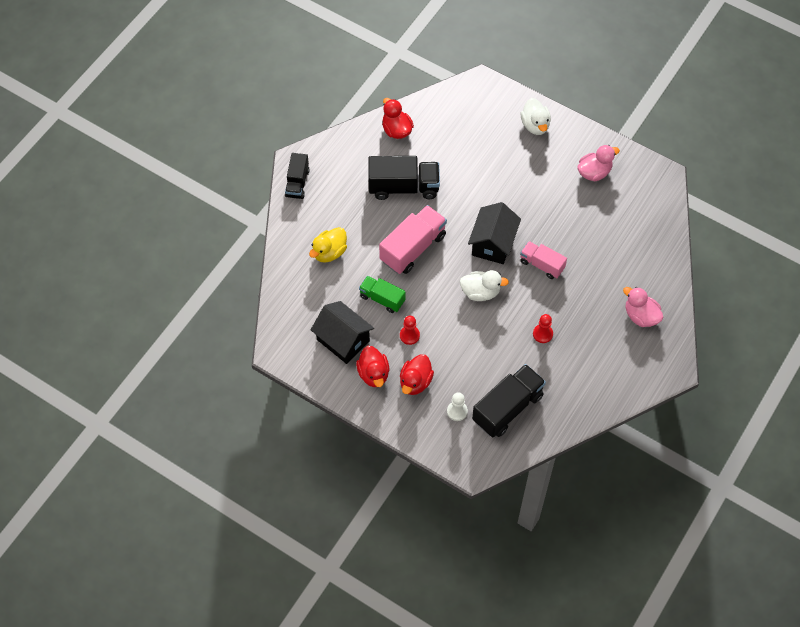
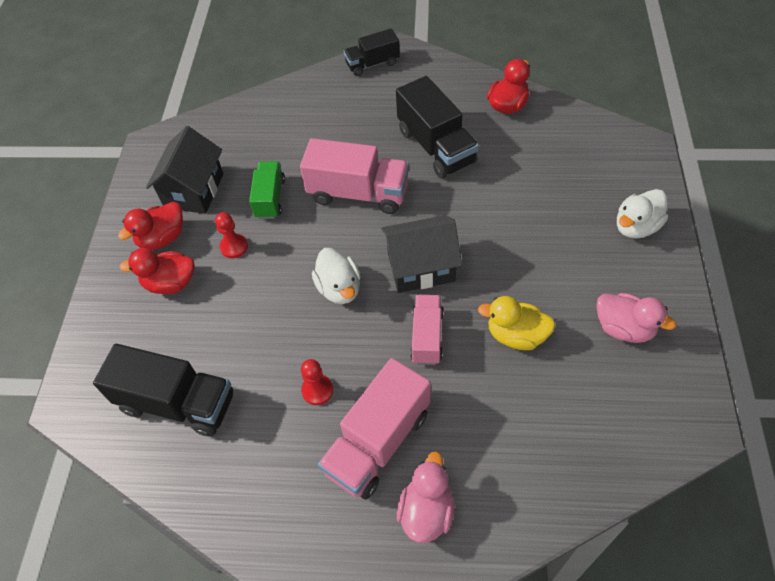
camera: 65 degrees right, 5 degrees down
(329, 252) = (303, 127): yellow duck -> yellow duck (516, 335)
(457, 411) = (147, 347): white pawn -> none
(591, 319) = (378, 442): none -> pink truck

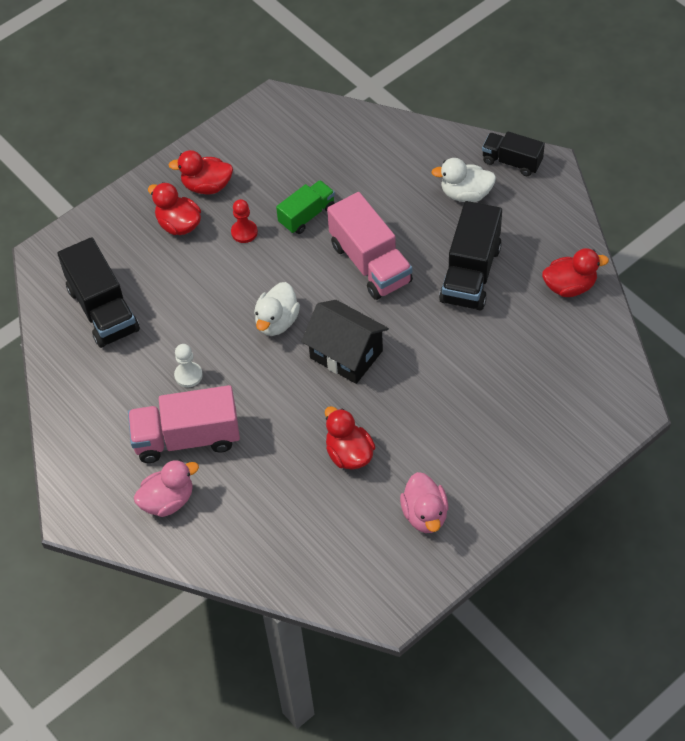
camera: 45 degrees right, 0 degrees up
(194, 190) = (264, 166): black house -> none
(317, 390) = (188, 375): red pawn -> white pawn
(427, 337) = (292, 403): pink truck -> none
(516, 335) = (349, 454): yellow duck -> red duck
(636, 227) = (533, 460): white duck -> white duck (465, 194)

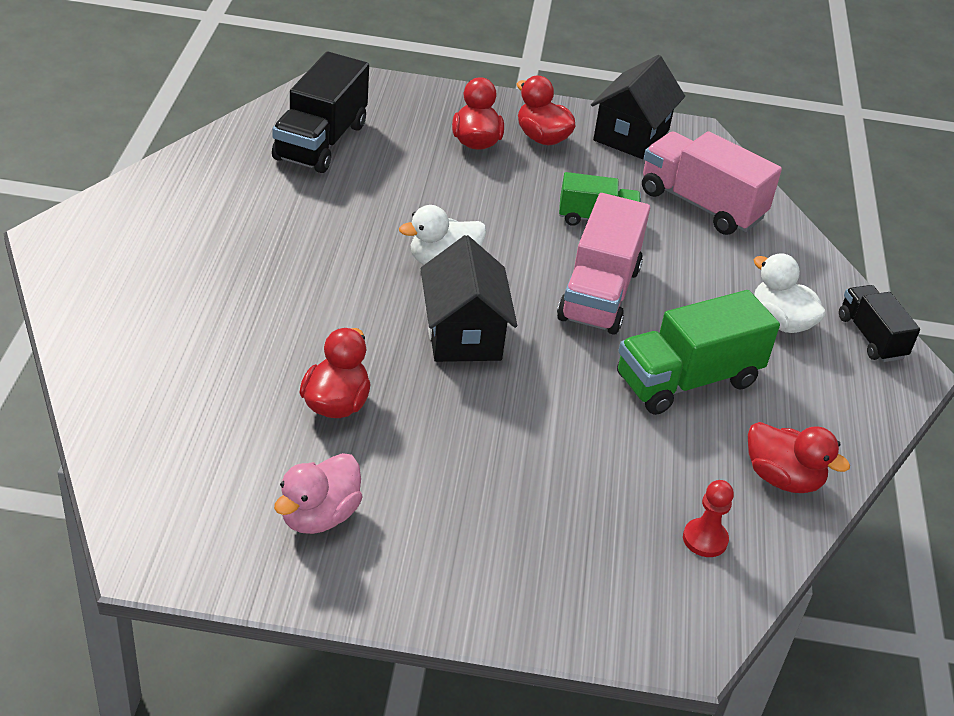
camera: 40 degrees right, 15 degrees down
(168, 500) = (135, 293): pink duck -> none
(187, 438) = (228, 269): pink truck -> pink truck (701, 205)
(188, 375) = (307, 232): white pawn -> none
(244, 232) = (521, 187): red pawn -> red pawn (705, 539)
(246, 136) = (631, 135): none -> black house
(470, 274) = (687, 380): black truck -> green truck

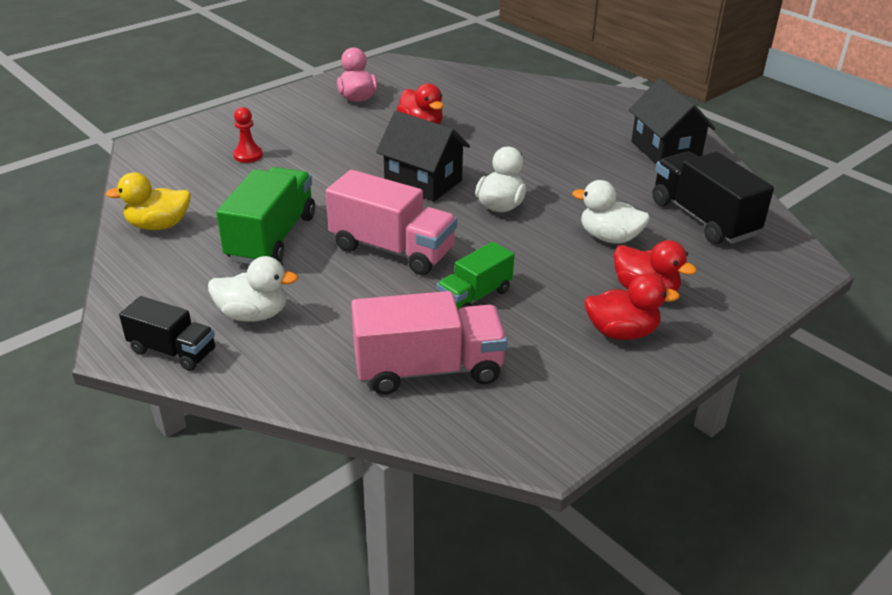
camera: 135 degrees right, 5 degrees down
(419, 181) = (609, 238): none -> white duck
(599, 294) = (392, 249): pink truck -> pink truck turned 150 degrees clockwise
(631, 135) = (580, 395): black house -> black house (665, 151)
(705, 539) = (176, 179): red pawn -> red pawn (248, 155)
(782, 478) = (159, 225): red duck -> yellow duck

